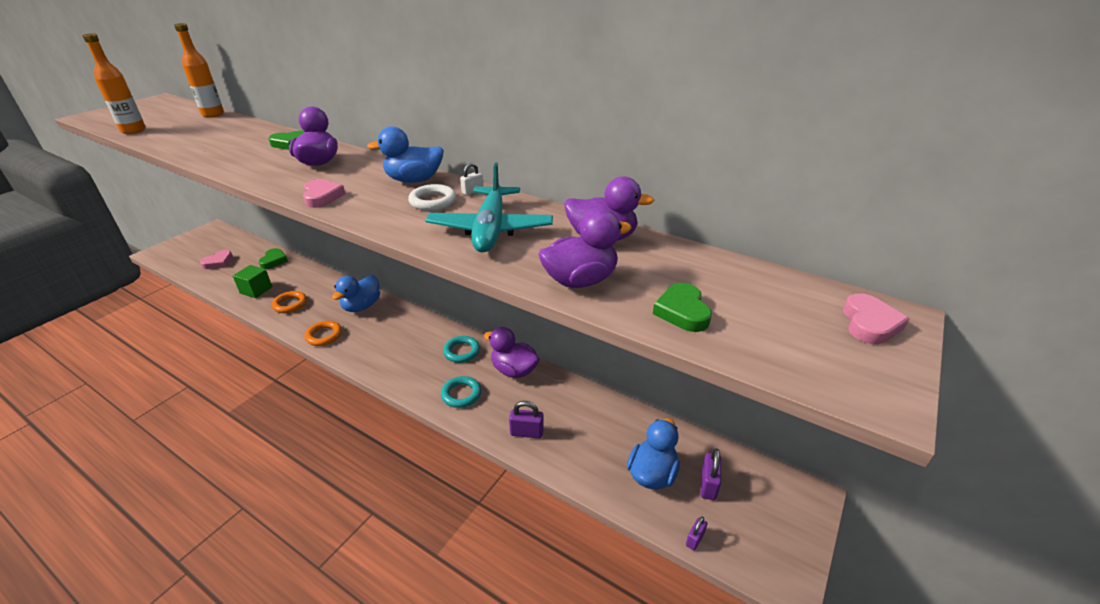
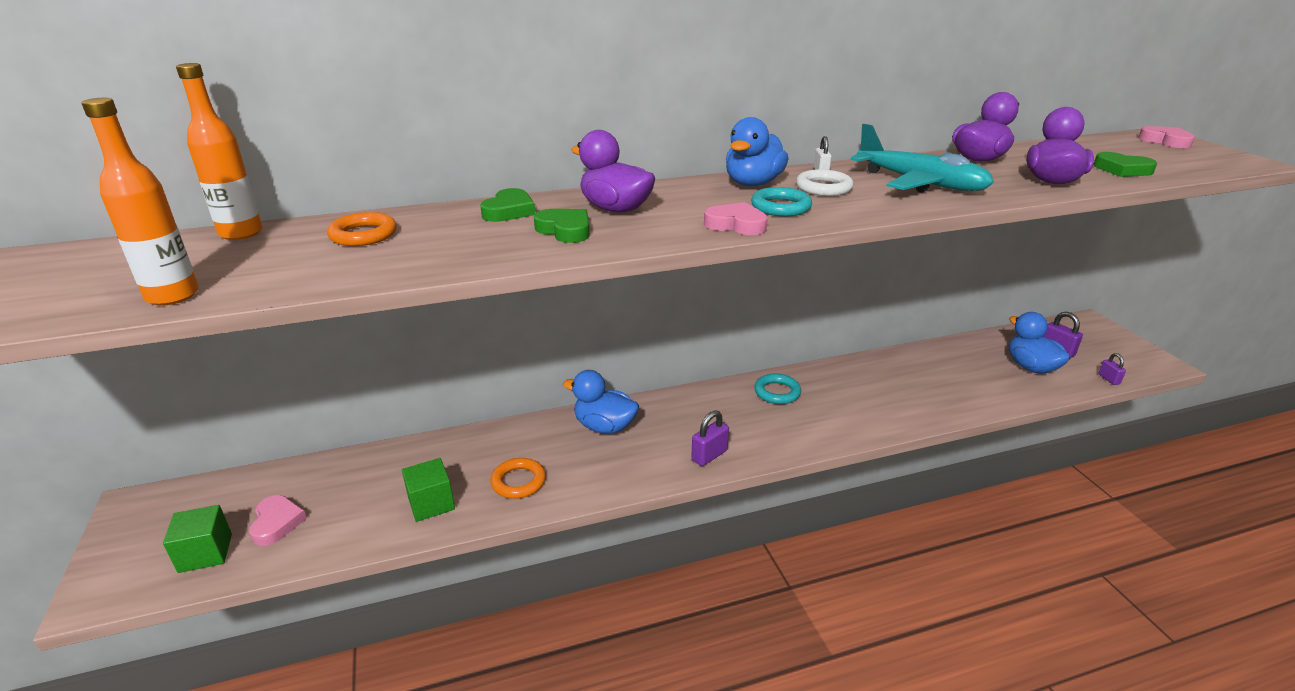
camera: 50 degrees left, 5 degrees down
(191, 258) = (205, 553): none -> green cube
(274, 261) = (369, 466): green heart -> green heart (565, 230)
(324, 336) = (634, 473): orange ring -> orange ring (363, 235)
(362, 306) = (604, 427): blue duck -> blue duck turned 135 degrees clockwise
(461, 394) = (848, 416): turquoise ring -> turquoise ring (780, 207)
(514, 370) = (839, 375): purple duck -> none
(526, 432) = (937, 402): purple padlock -> purple padlock (709, 455)

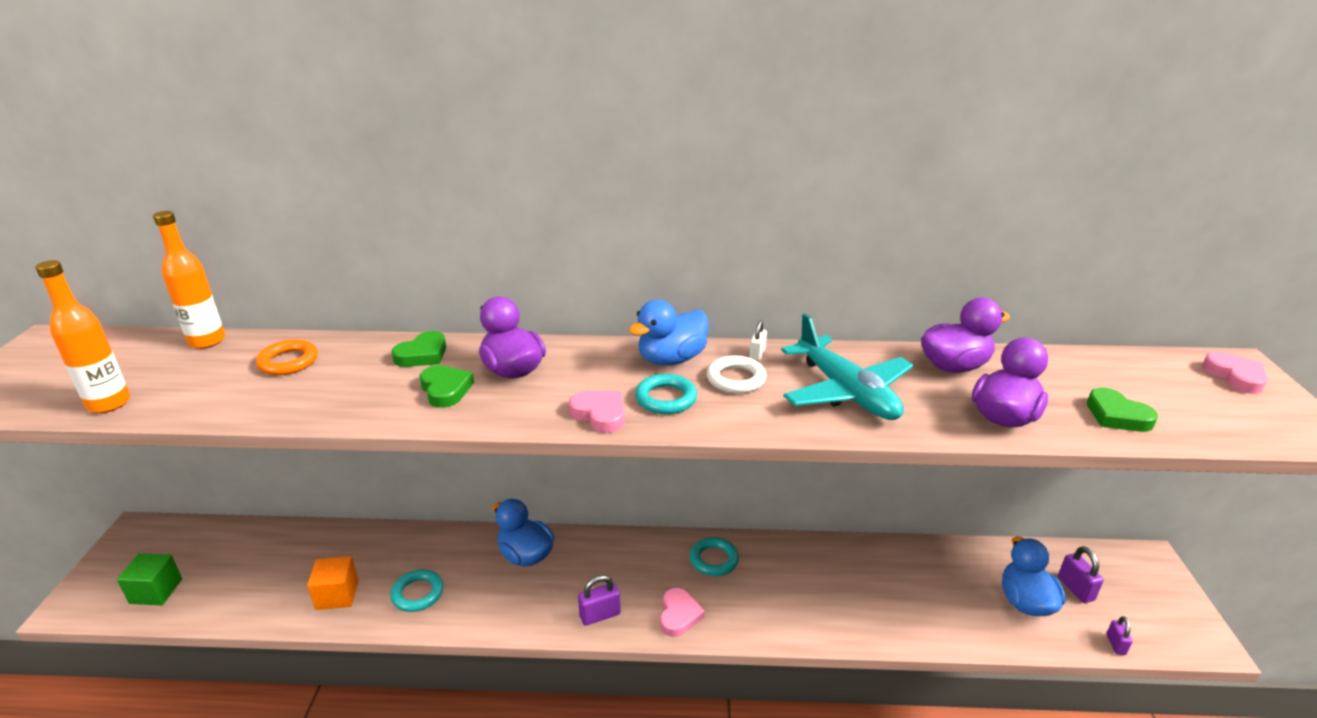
camera: 20 degrees right, 0 degrees up
(277, 523) = (217, 578): pink heart -> pink heart (679, 615)
(431, 503) = (337, 595): green cube -> orange cube
(518, 481) = (417, 593): orange ring -> turquoise ring

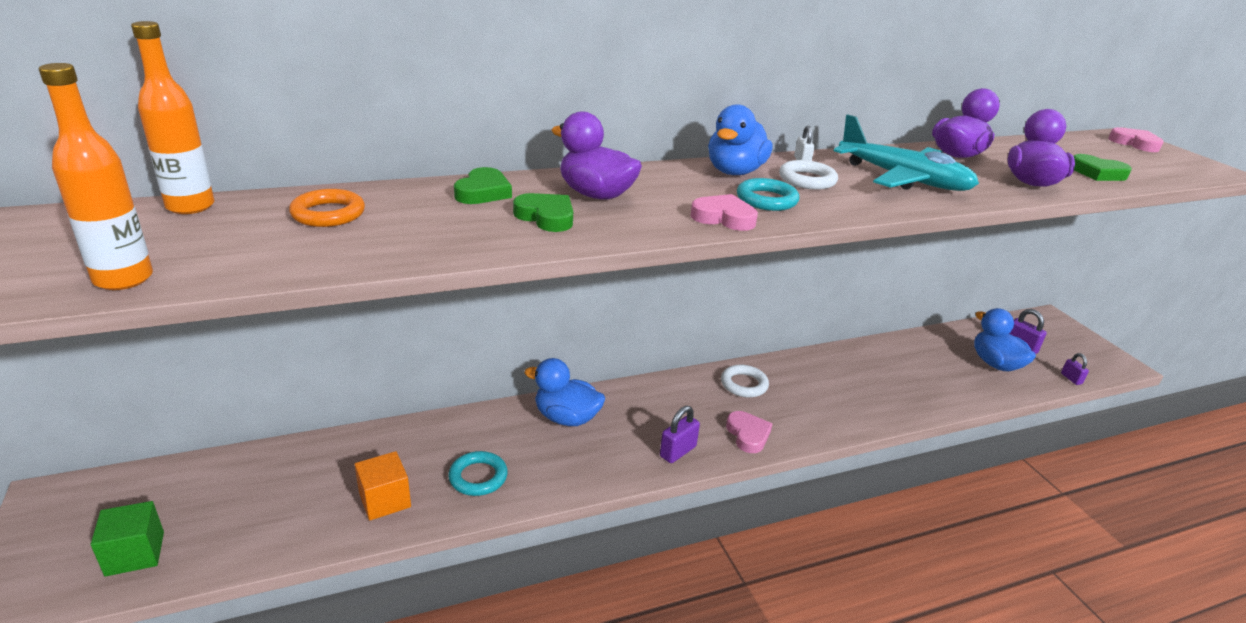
camera: 25 degrees left, 0 degrees up
(714, 560) = (744, 384): turquoise ring -> white ring

